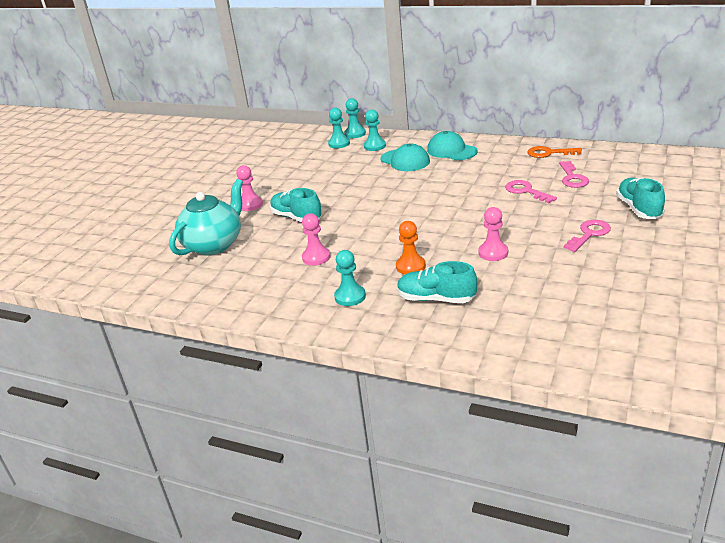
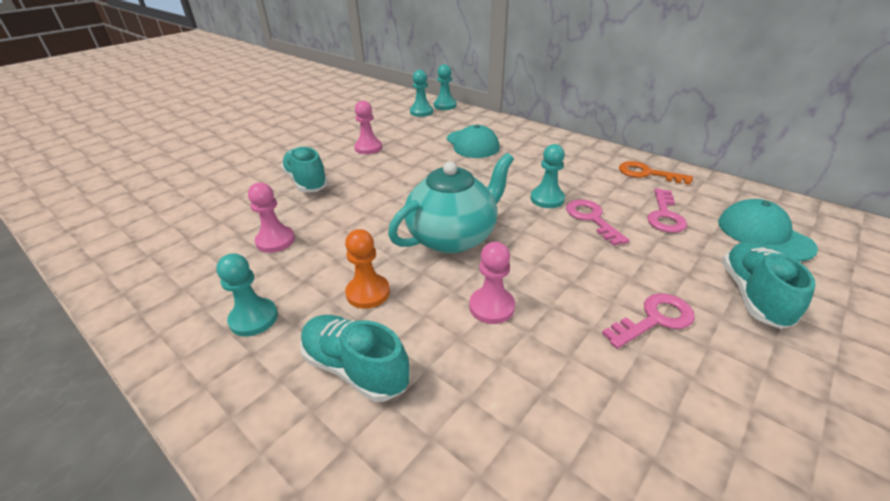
camera: 15 degrees right, 5 degrees up
(214, 244) = (198, 191): turquoise teapot -> turquoise teapot (453, 237)
(250, 205) = (280, 155): pink pawn -> pink pawn (368, 148)
(374, 146) = (453, 122): turquoise pawn -> turquoise pawn (547, 199)
(451, 151) = (530, 144): turquoise cap -> turquoise cap (764, 234)

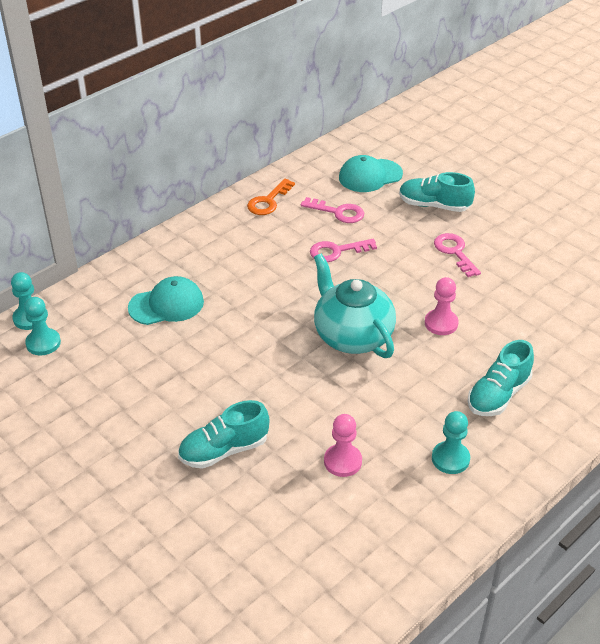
camera: 85 degrees left, 5 degrees up
(368, 148) = (146, 397): pink pawn -> none
(368, 293) = (423, 390): orange pawn -> none
(547, 199) = (300, 270): turquoise pawn -> none

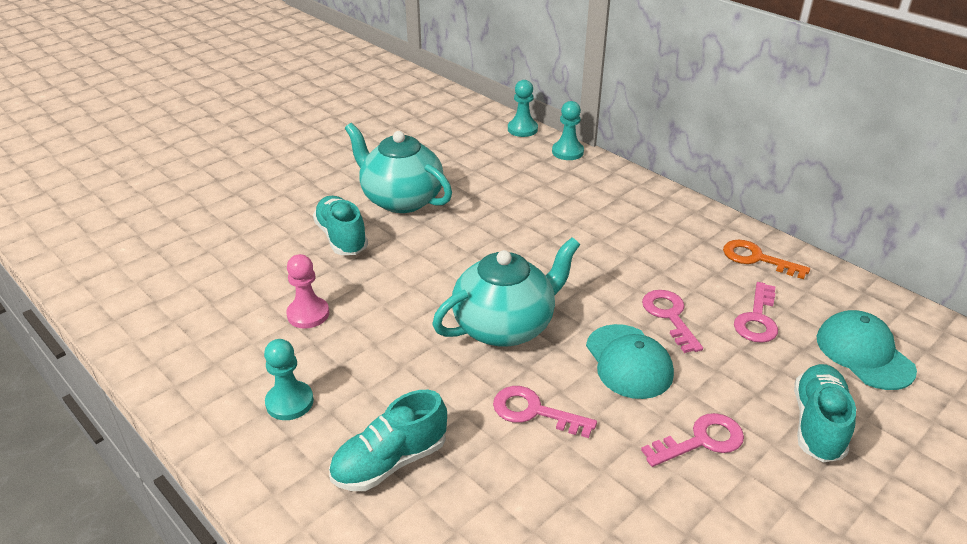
camera: 90 degrees right, 5 degrees down
(43, 343) = (490, 138): turquoise pawn -> turquoise pawn (567, 152)
(158, 409) = (401, 199): none -> turquoise teapot
(166, 305) = (548, 196): turquoise cap -> turquoise cap (628, 362)
(441, 323) = (534, 412): pink pawn -> pink key
(498, 395) = (390, 462): turquoise shoe -> turquoise shoe turned 75 degrees counterclockwise

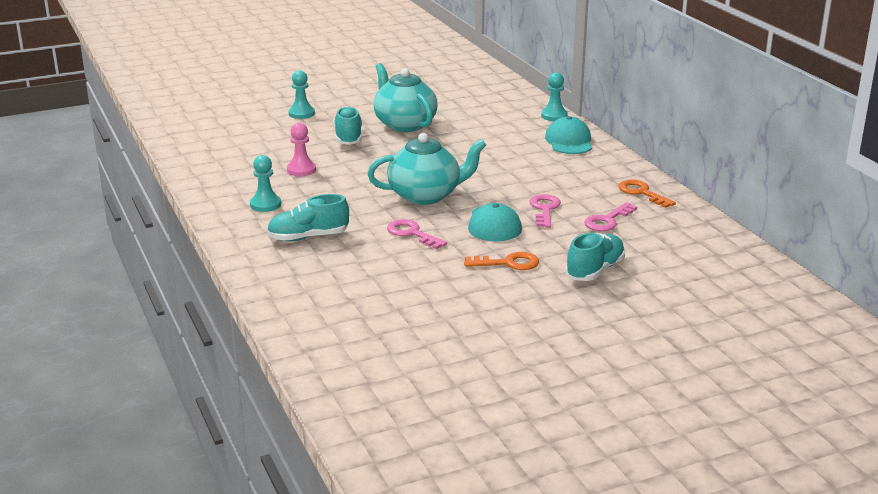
camera: 20 degrees right, 10 degrees down
(522, 129) = (530, 98): turquoise pawn -> turquoise pawn (301, 113)
(701, 441) = (508, 263): pink key -> orange key
(864, 353) = (667, 248): turquoise cap -> turquoise cap (569, 141)

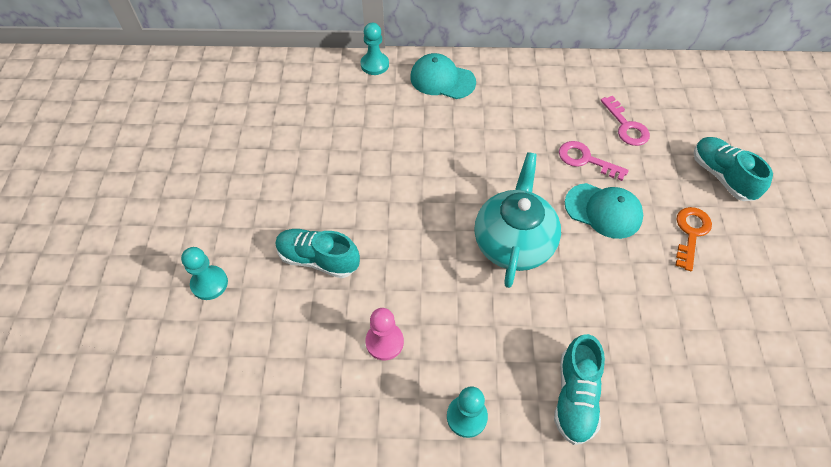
camera: 65 degrees left, 30 degrees up
(404, 124) = (315, 191): turquoise teapot -> none
(412, 233) = (601, 289): pink key -> none
(642, 193) = (579, 80): orange key -> none

